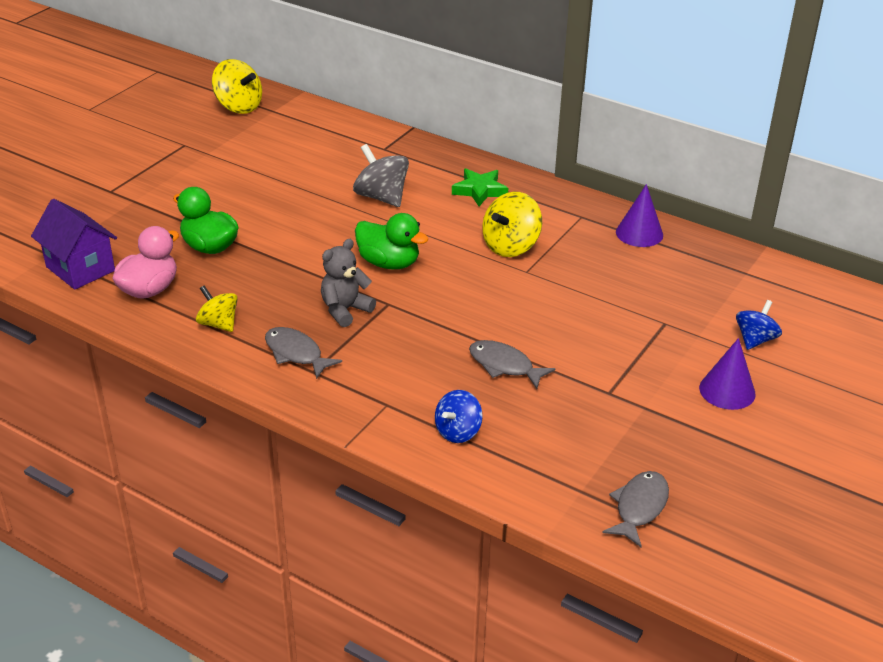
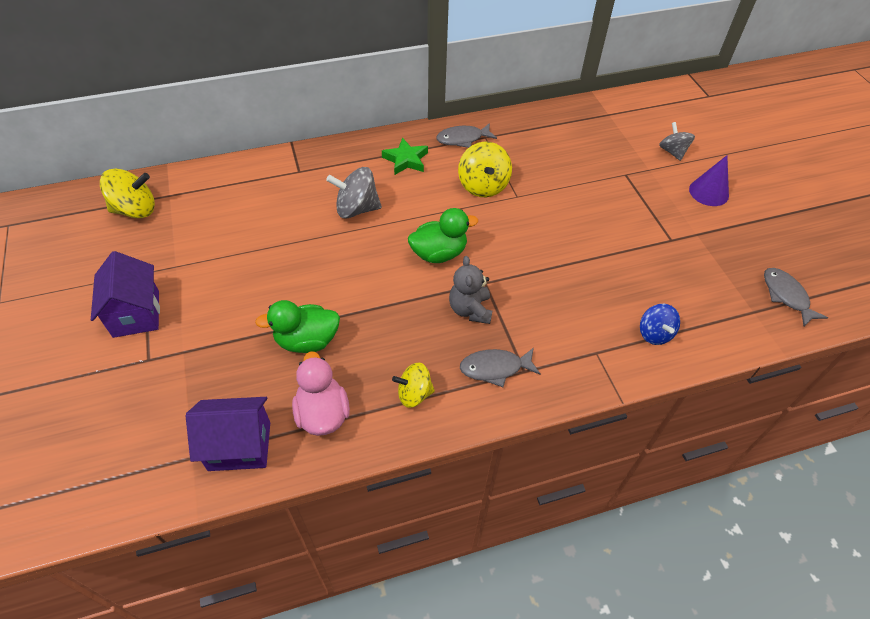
camera: 50 degrees left, 15 degrees up
(144, 163) = (136, 314): none -> purple house
(504, 365) = (605, 268): grey fish -> grey fish (462, 139)
(639, 233) = (529, 126): purple cone -> none
(755, 340) = (672, 152): blue spinning top -> grey spinning top

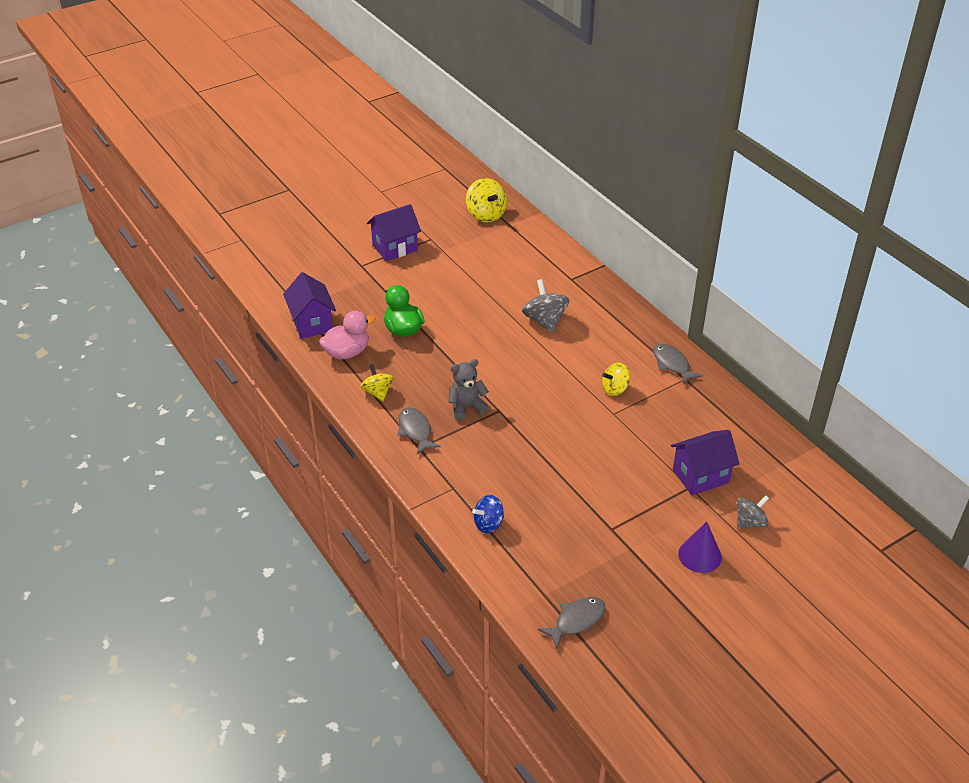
camera: 75 degrees right, 10 degrees down
(406, 160) = (621, 335): green star -> none
(439, 253) = (518, 378): green duck -> none
(483, 186) = (615, 389): yellow spinning top -> yellow spinning top, size x0.66
(614, 164) = (700, 476): none -> purple house

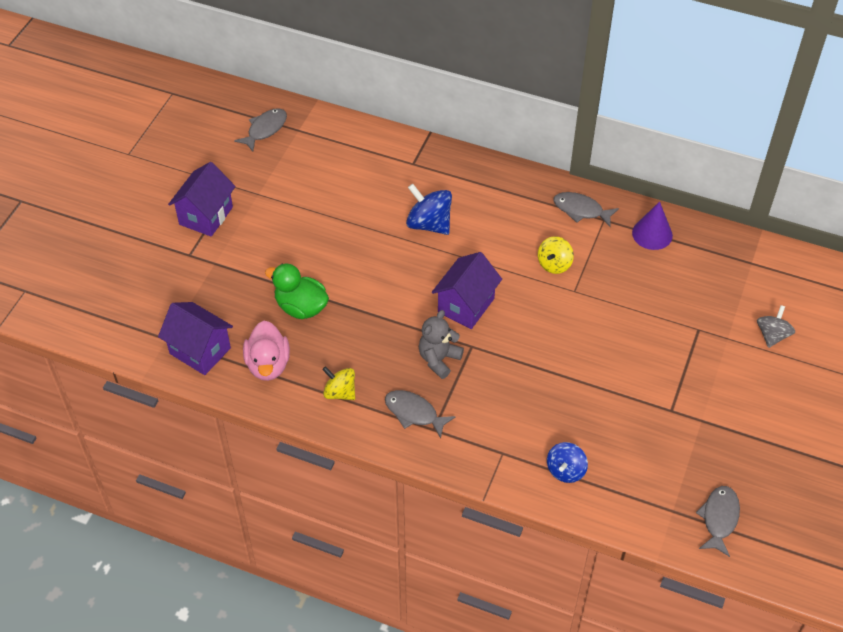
camera: 35 degrees left, 10 degrees up
(347, 352) = (268, 364): pink duck -> pink duck turned 150 degrees clockwise
(486, 214) = (265, 129): yellow spinning top -> grey fish
(545, 321) = (429, 224): grey spinning top -> blue spinning top
(699, 555) = (761, 392): purple cone -> purple cone (652, 234)
(700, 476) = (698, 313): purple house -> purple house (466, 305)

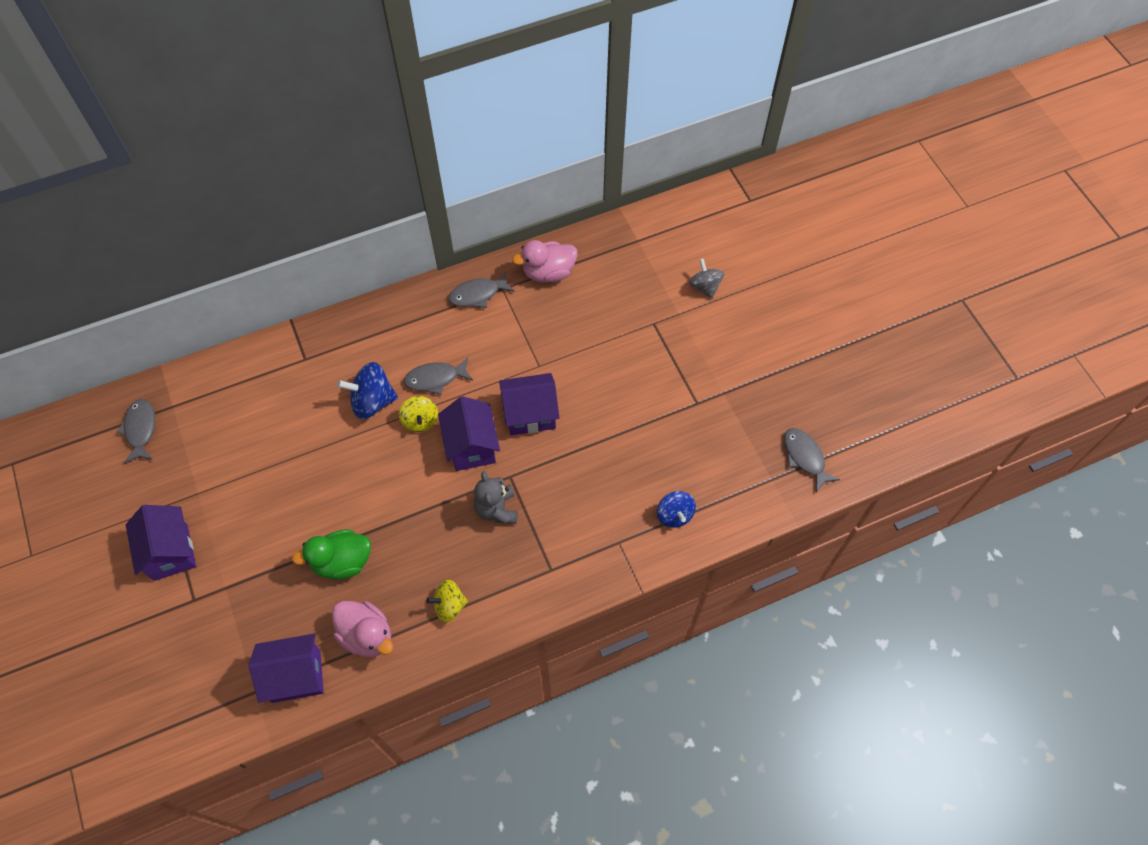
camera: 45 degrees left, 10 degrees up
(414, 413) = (523, 570): grey fish -> grey fish (435, 379)
(531, 317) = (530, 414): none -> purple house
(554, 264) = (503, 356): yellow spinning top -> yellow spinning top (420, 420)
(652, 234) = (548, 272): purple cone -> pink duck

